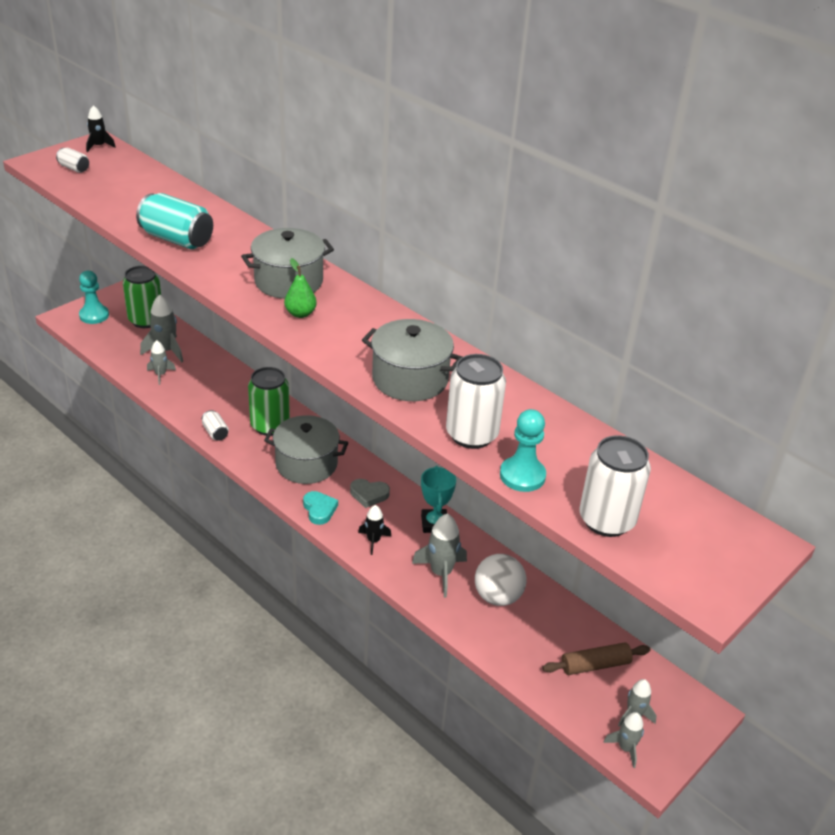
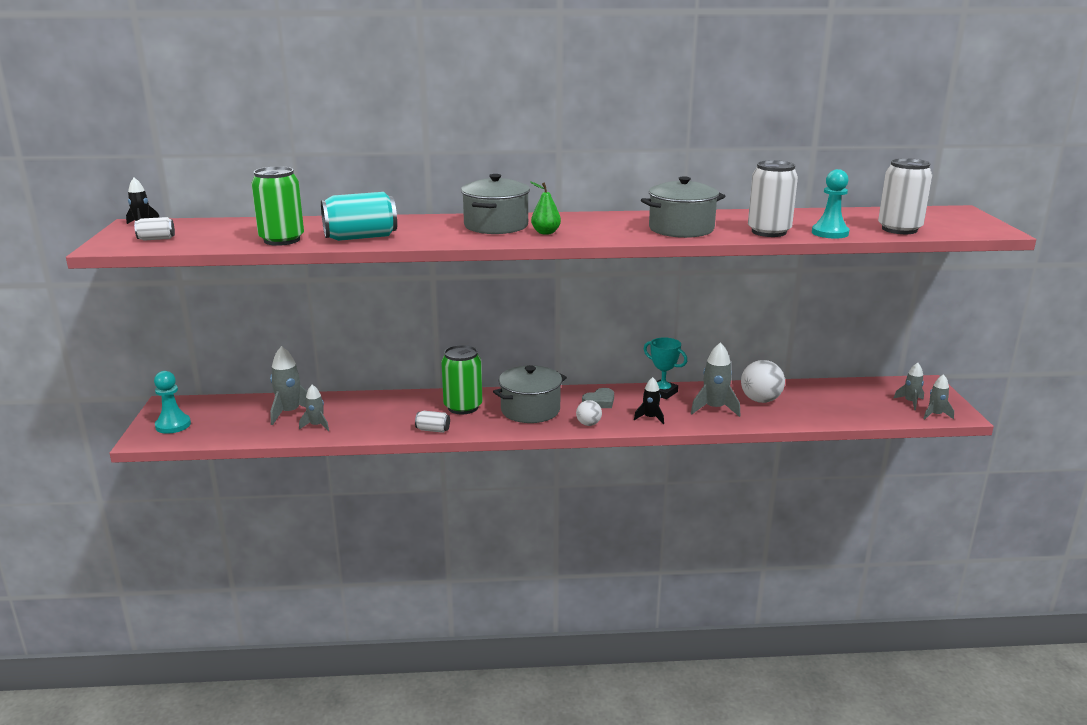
camera: 45 degrees left, 15 degrees down
(146, 320) = (230, 406): green can -> green can (282, 240)
(319, 510) = (588, 424): turquoise heart -> white ball
(595, 665) = (856, 396): brown rolling pin -> none

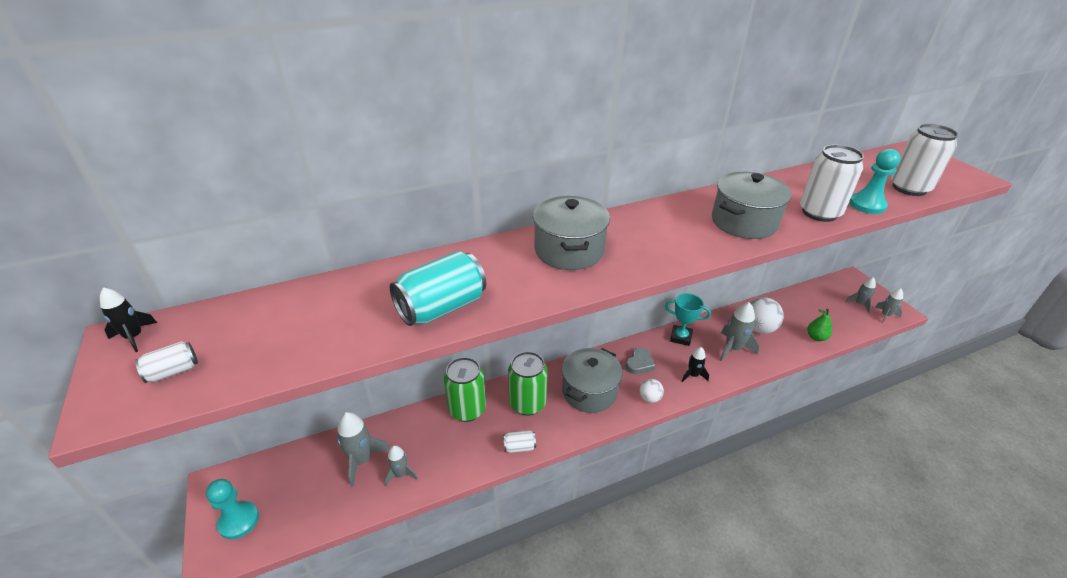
camera: 20 degrees left, 15 degrees up
(282, 240) = (349, 336): green can -> green can (467, 409)
(545, 232) = (629, 255): green pear -> green pear (816, 337)

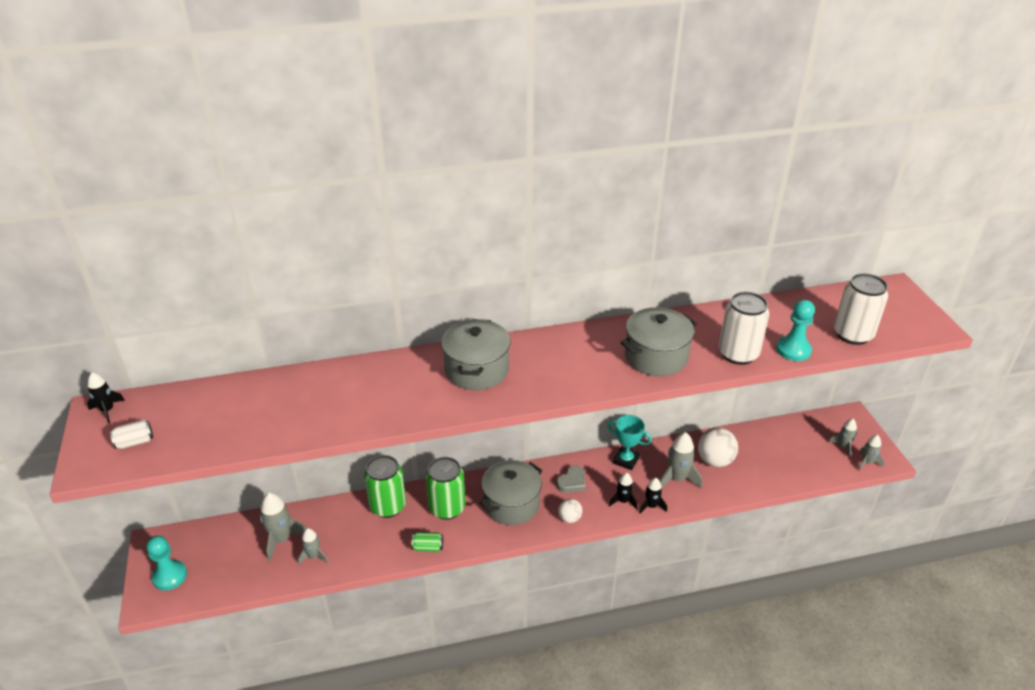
camera: 10 degrees right, 0 degrees up
(441, 307) = (349, 412): turquoise can -> none
(519, 447) = (428, 547): white can -> green can
(720, 376) = (651, 506): none -> black rocket
(816, 337) = (774, 477): green pear -> none

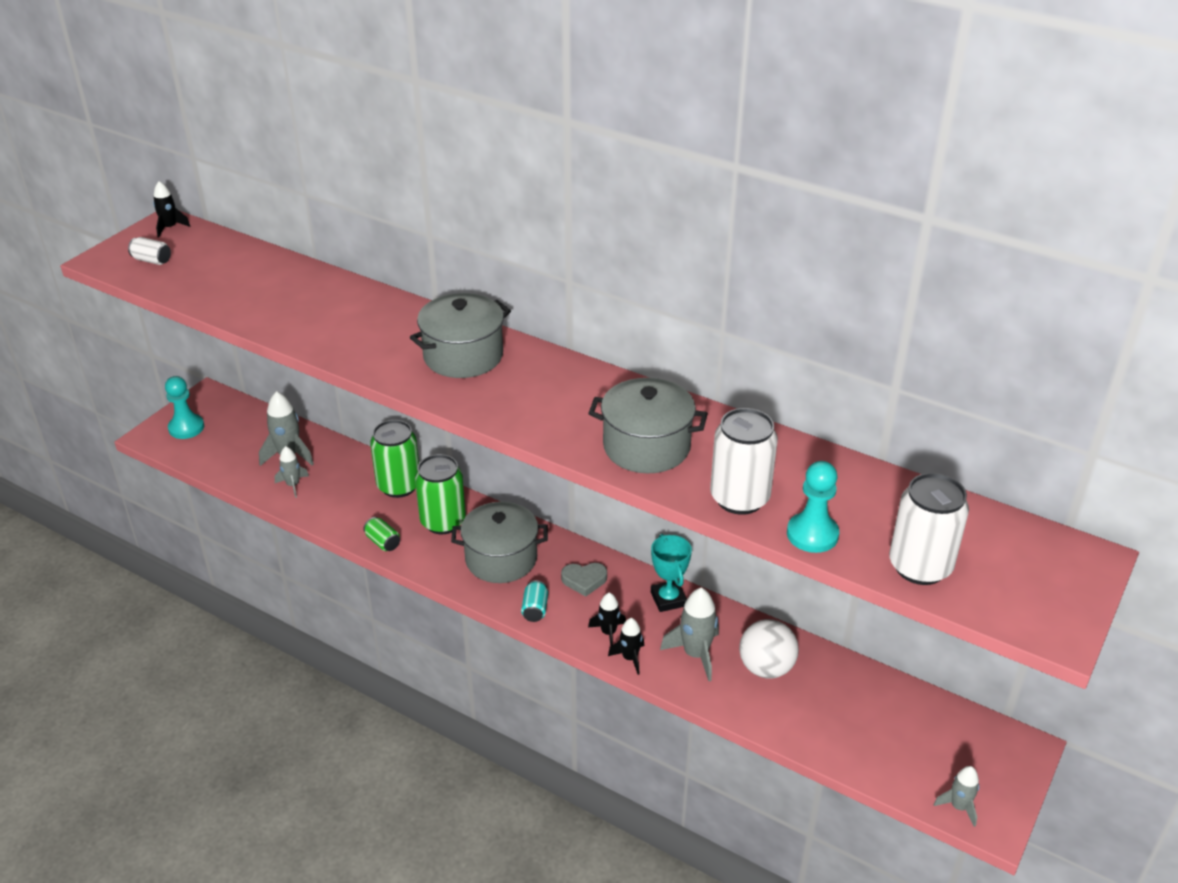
camera: 45 degrees right, 0 degrees up
(569, 518) = (535, 609): white ball -> turquoise can
(843, 446) = (954, 768): grey rocket -> none

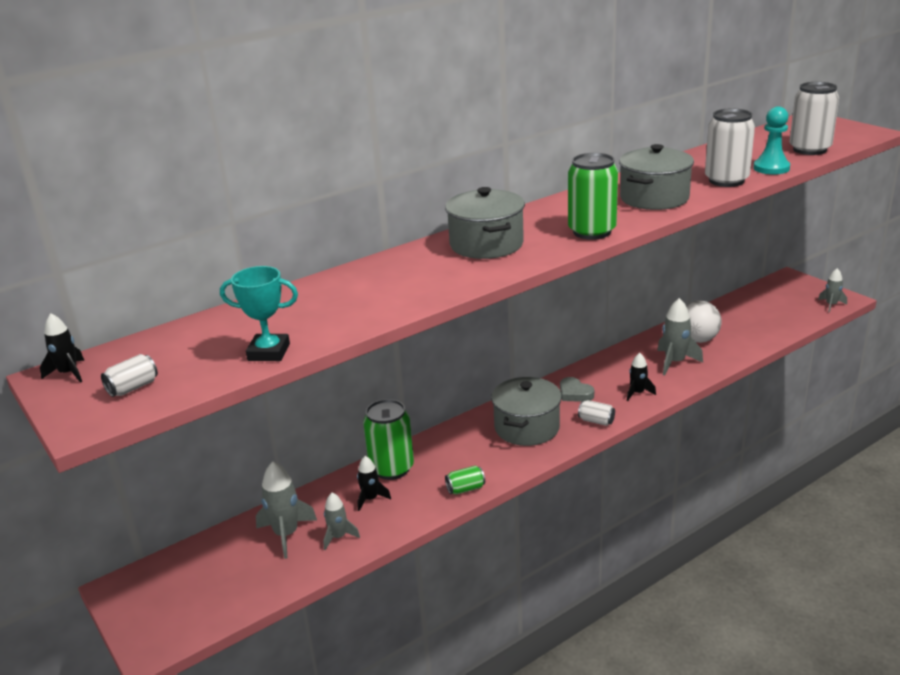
camera: 65 degrees left, 10 degrees down
(186, 428) = (165, 612): turquoise pawn -> none
(443, 522) = (460, 450): green can -> green can (592, 232)
(535, 609) = (596, 421): turquoise can -> white can
(584, 580) = (575, 393): grey heart -> grey heart turned 120 degrees clockwise
(630, 658) = (668, 389): black rocket -> black rocket (370, 499)
(668, 599) = (614, 362): turquoise trophy -> turquoise trophy (269, 352)

